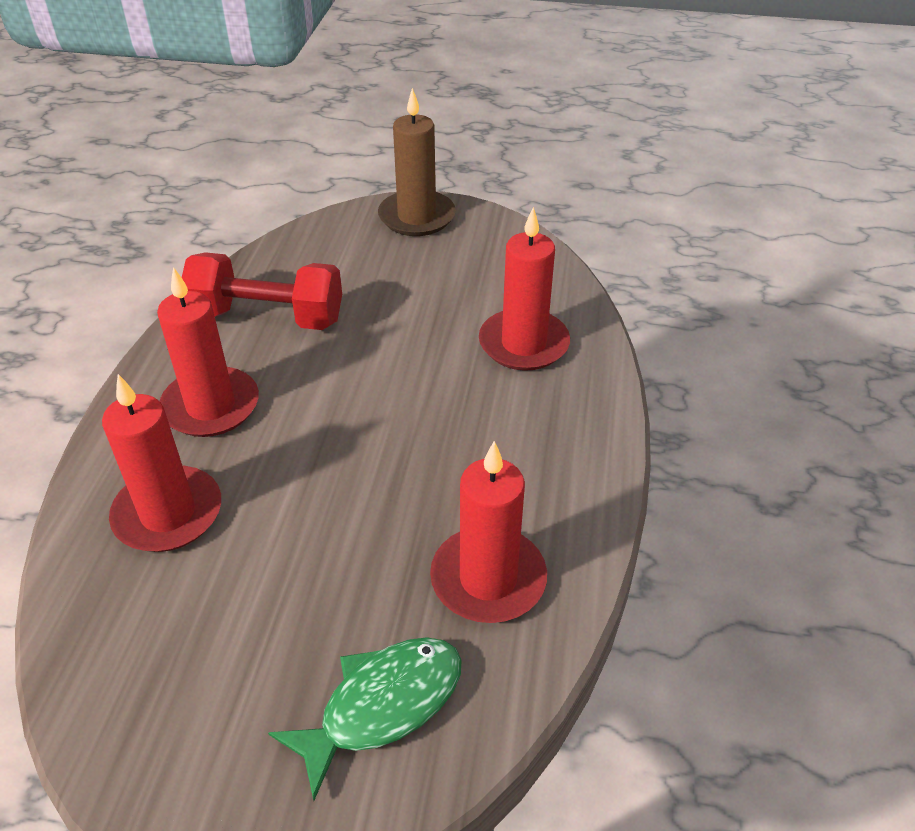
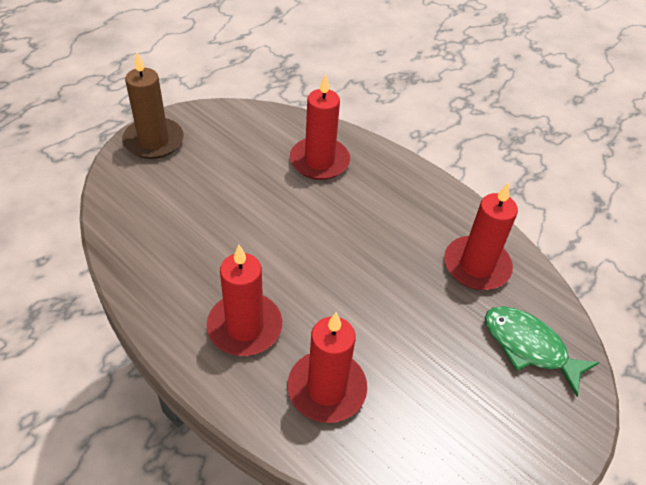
camera: 60 degrees left, 5 degrees up
(267, 317) = (181, 259): red dumbbell -> none
(382, 706) = (529, 347): green fish -> green fish turned 45 degrees counterclockwise

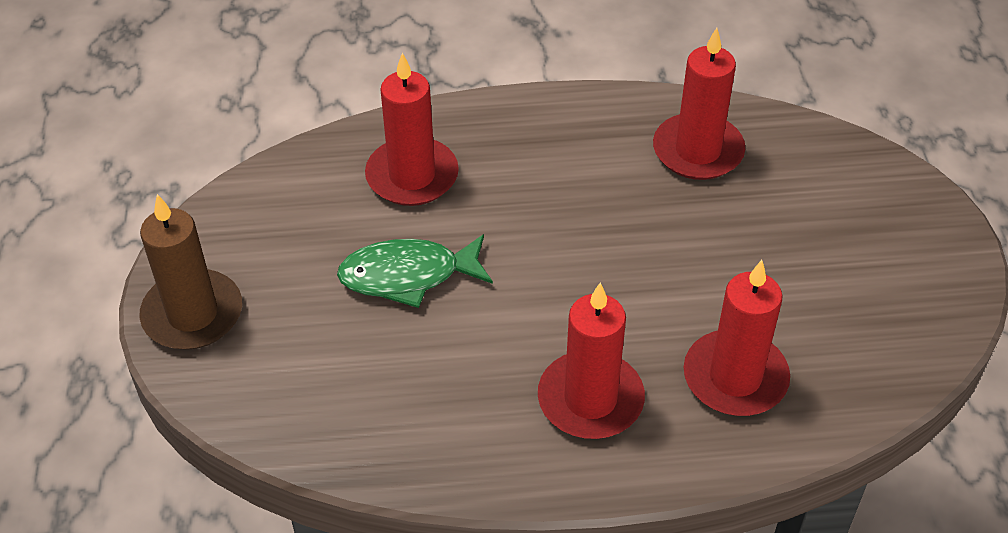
camera: 45 degrees left, 0 degrees up
(529, 347) = (829, 184): green fish -> green fish (408, 276)

